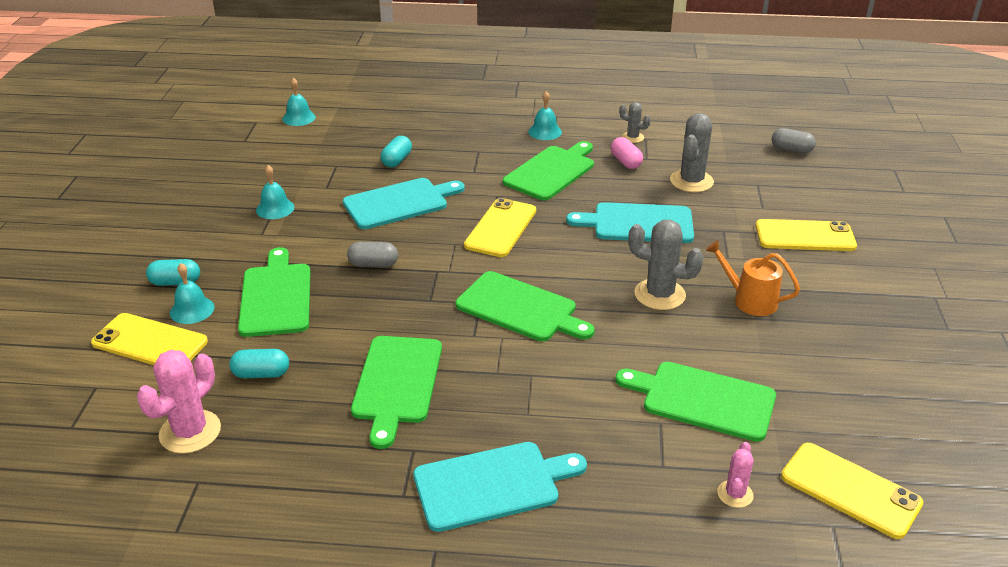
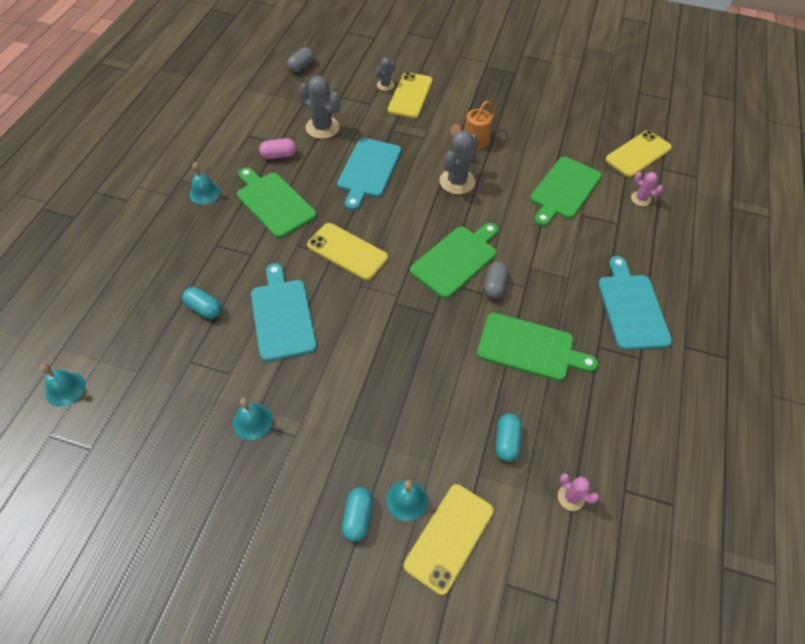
camera: 80 degrees left, 20 degrees up
(190, 432) = (571, 497): pink cactus -> pink cactus, size x0.55
(275, 297) = (403, 426): green cutting board -> none
(373, 264) = (373, 346): grey capsule -> grey capsule (494, 286)
(632, 137) = (242, 142): grey cactus -> grey cactus (385, 85)

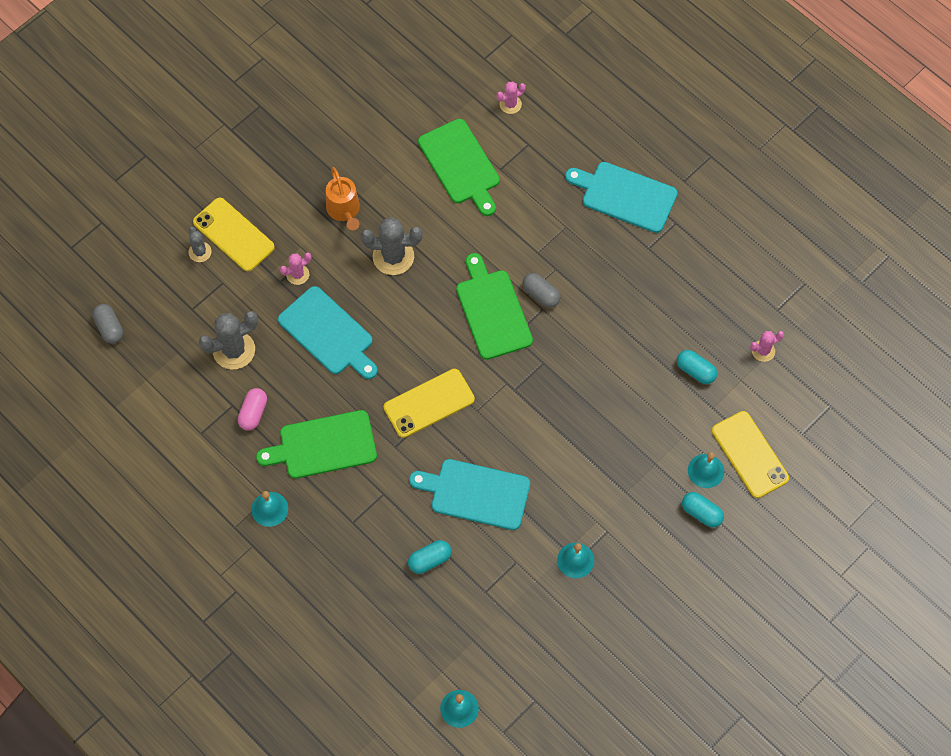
camera: 60 degrees left, 10 degrees up
(404, 137) = (297, 274): none -> pink cactus
(457, 181) = (393, 257): grey cactus -> grey cactus turned 60 degrees counterclockwise
(529, 347) = (620, 303): green cutting board -> none
(638, 154) = (452, 66): yellow phone -> none

